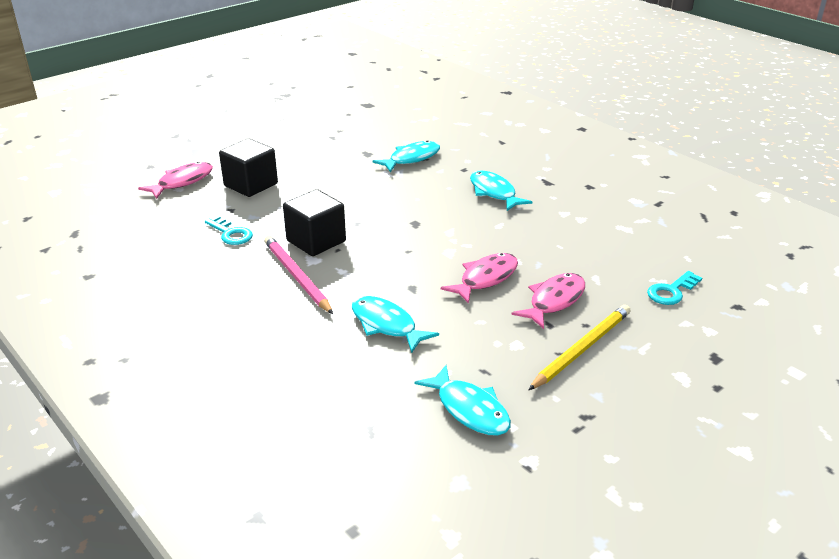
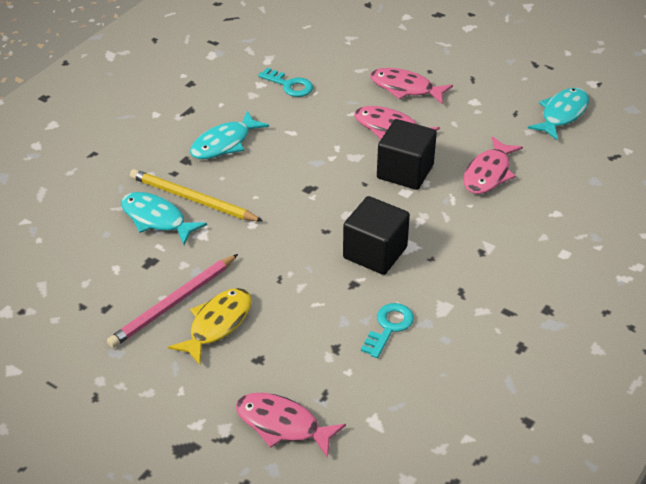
camera: 105 degrees left, 10 degrees up
(251, 185) = (268, 348): black cube -> black cube (405, 171)
(288, 170) = (217, 324): none -> yellow fish
(296, 276) = (445, 249): pink pencil -> pink pencil (173, 303)
(386, 325) = (488, 173): turquoise fish -> pink fish
(582, 349) = (462, 70): yellow pencil -> yellow pencil (192, 199)
(671, 291) = (362, 33): turquoise key -> turquoise key (289, 85)

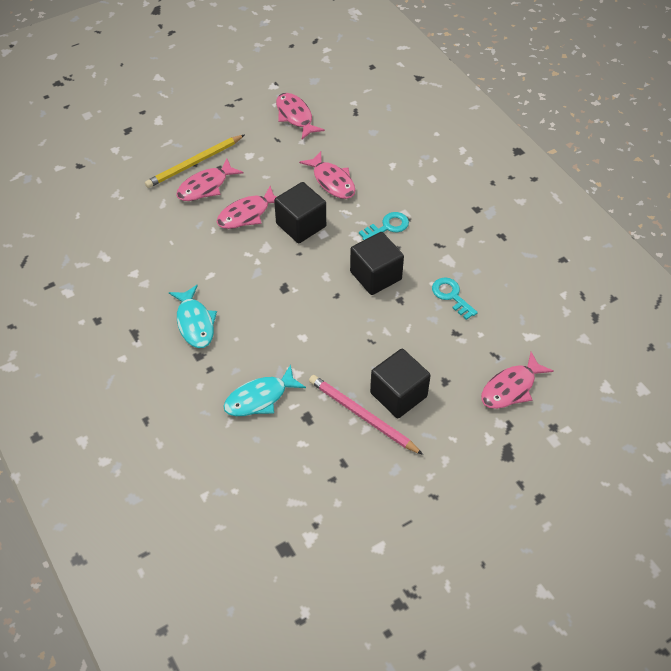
camera: 65 degrees left, 10 degrees up
(173, 303) = (362, 416): pink pencil -> pink pencil turned 150 degrees clockwise
(192, 199) = (251, 366): yellow pencil -> yellow pencil (194, 163)
(217, 324) = (398, 394): yellow fish -> black cube
(289, 85) = (150, 254): turquoise key -> turquoise key (387, 226)
(562, 114) = (295, 116): turquoise fish -> pink fish

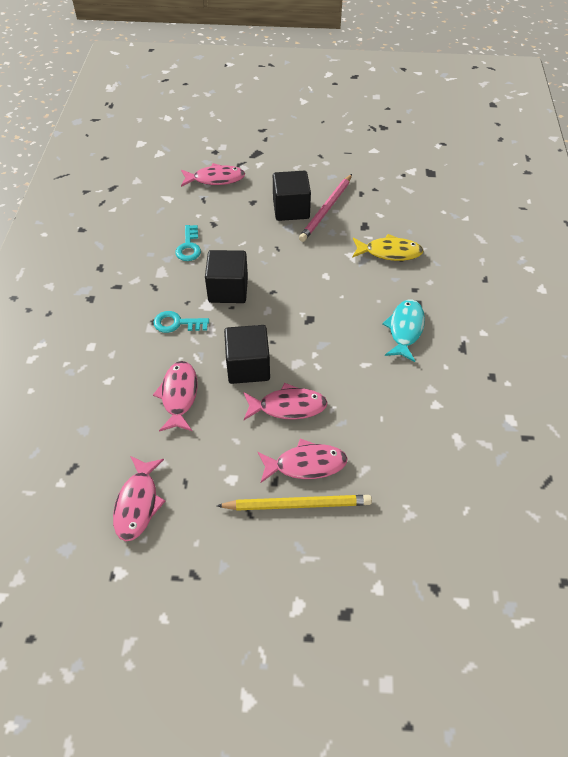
camera: 145 degrees left, 0 degrees up
(259, 398) = (389, 252): turquoise fish -> yellow fish
(362, 416) = (326, 210): pink pencil -> pink pencil turned 45 degrees clockwise

